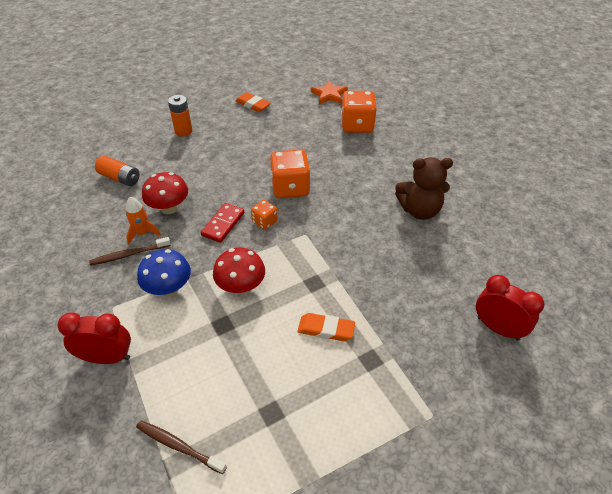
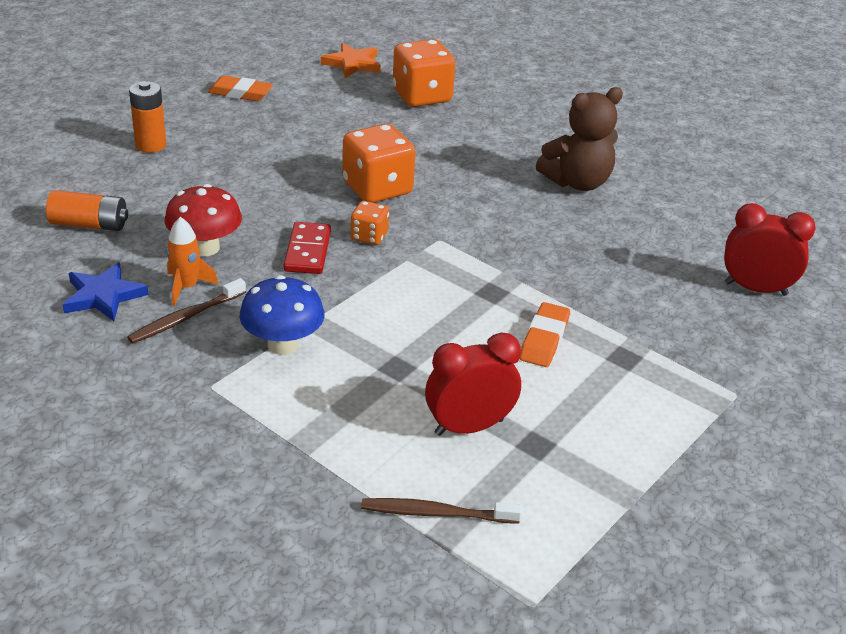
camera: 25 degrees left, 10 degrees down
(97, 228) = (103, 296): none -> blue star
(107, 357) = (251, 446): red clock -> red clock (469, 427)
(241, 287) = (391, 319): red mushroom -> none
(326, 329) = (544, 339): orange eraser -> orange eraser turned 60 degrees counterclockwise

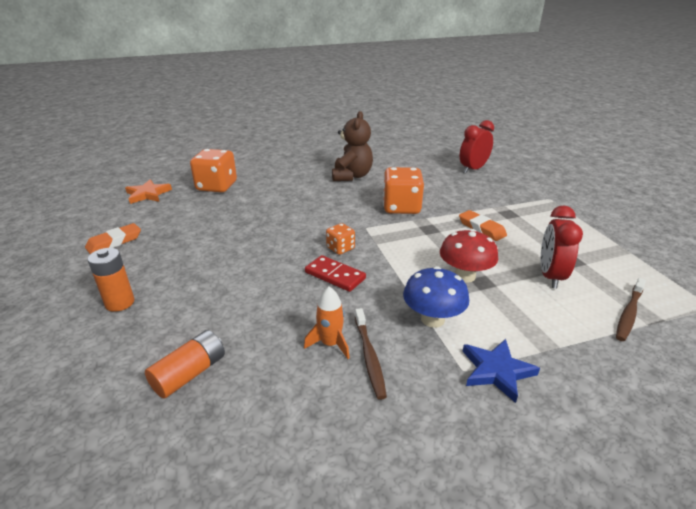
camera: 55 degrees left, 5 degrees down
(103, 296) = (303, 397): blue star -> blue star (496, 371)
(205, 248) = (288, 318): red mushroom -> red mushroom (464, 276)
(377, 188) = (293, 229): orange dice -> orange dice (401, 207)

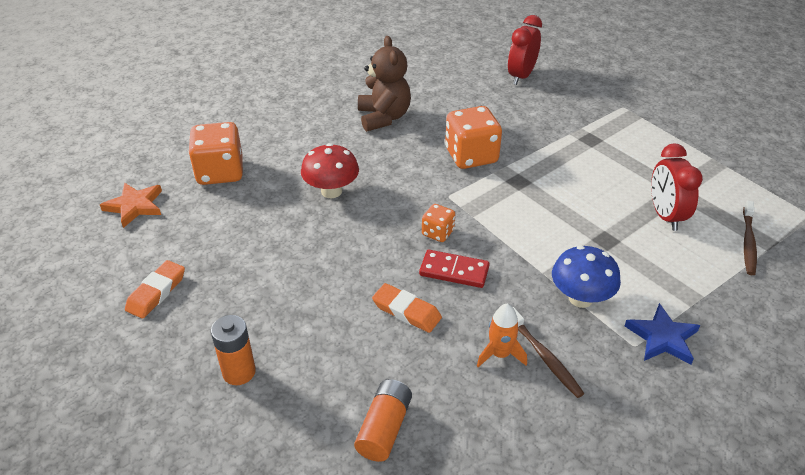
camera: 20 degrees left, 10 degrees up
(464, 276) = (585, 237): red mushroom -> red mushroom (331, 191)
(481, 228) = (572, 168): orange eraser -> orange eraser (406, 311)

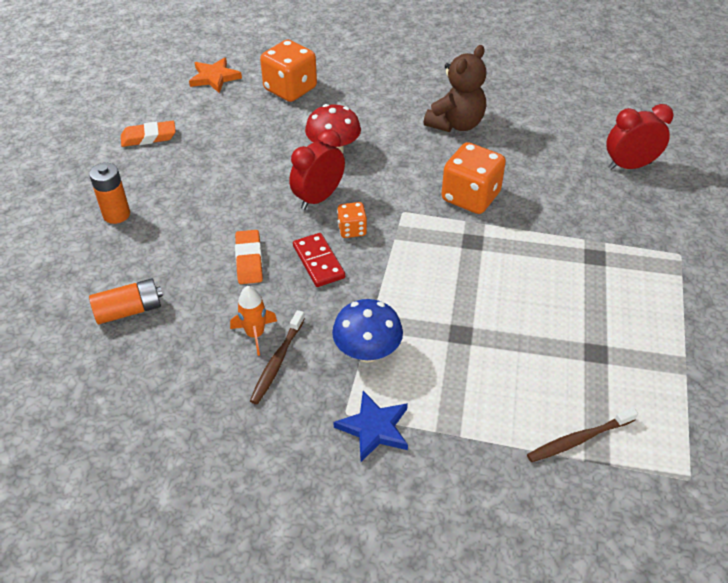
camera: 50 degrees right, 5 degrees up
(665, 216) = (544, 359): red clock -> red clock (318, 198)

